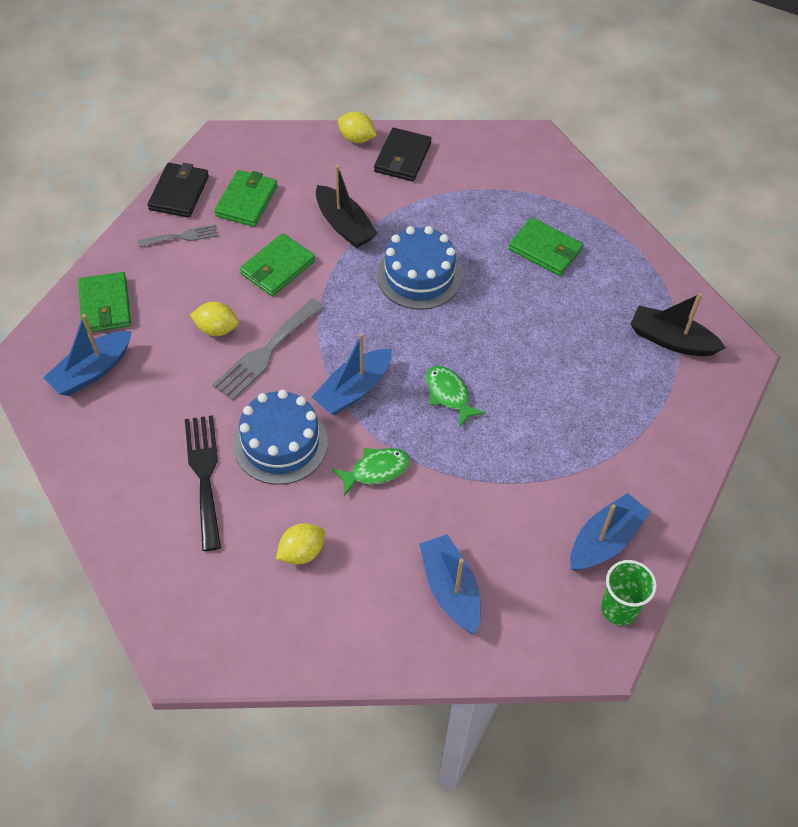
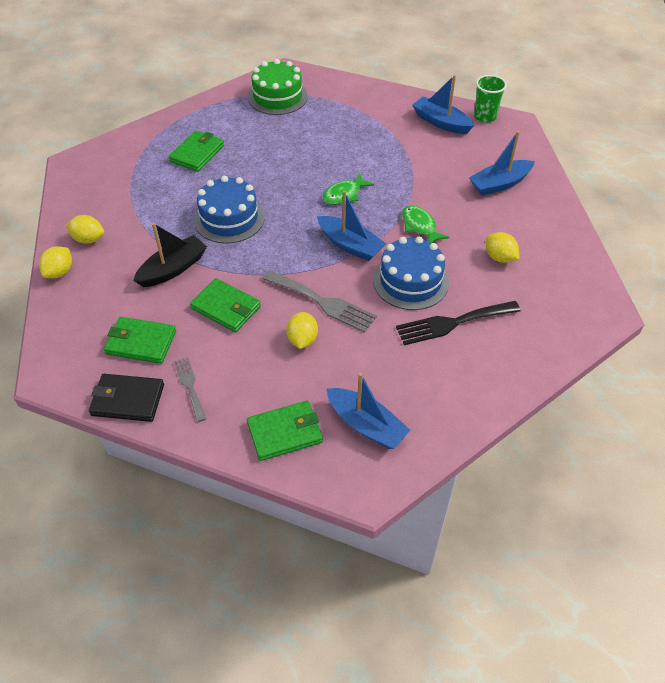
camera: 95 degrees left, 5 degrees down
(402, 157) = (88, 239): black wallet -> yellow lemon
(671, 340) = (277, 97): black boat -> green cake

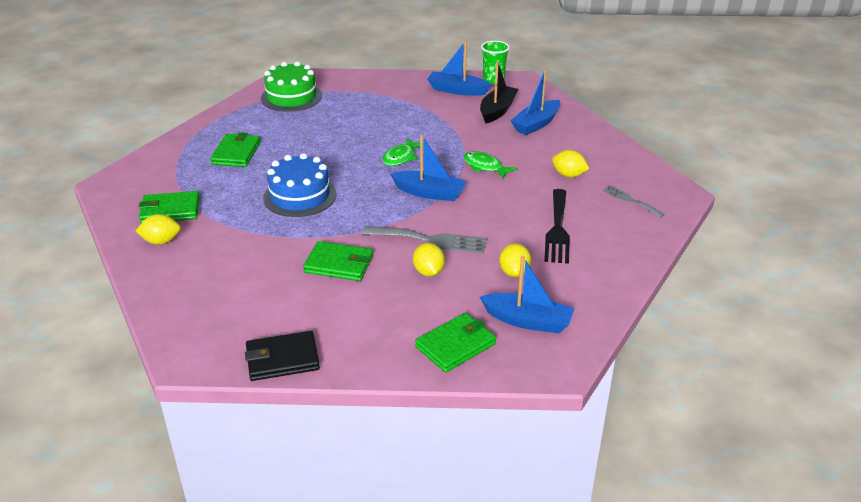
camera: 20 degrees left, 15 degrees down
(60, 272) = (145, 274): yellow lemon -> yellow lemon (514, 272)
(141, 342) = (268, 310): green wallet -> green wallet (170, 210)
(173, 269) = (266, 246): black boat -> black boat (497, 110)
(189, 386) = (340, 333): grey fork -> grey fork (630, 200)
(410, 281) = (501, 207): blue cake -> none
(452, 323) = (557, 229): black fork -> black fork turned 45 degrees counterclockwise

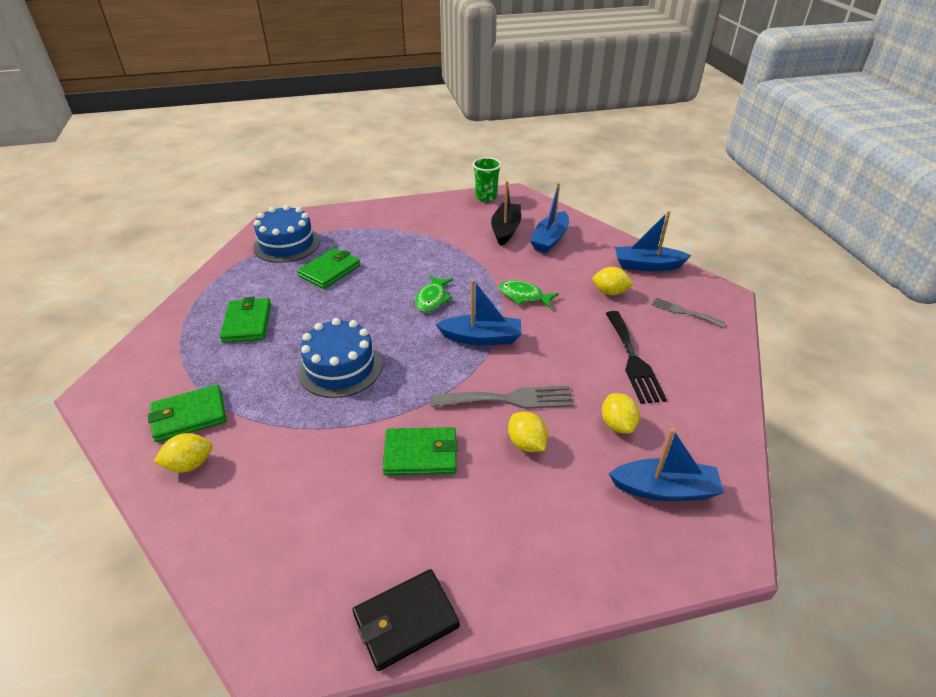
camera: 15 degrees left, 5 degrees up
(291, 97) = (287, 244): green cake -> blue cake
(456, 345) = (604, 545): green wallet -> green wallet (330, 271)
(457, 90) = (456, 213): blue boat -> blue boat (647, 265)

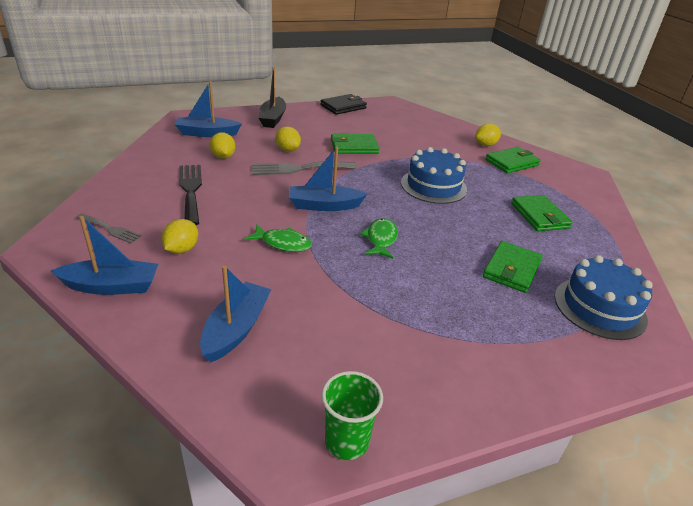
camera: 170 degrees right, 5 degrees down
(505, 230) = (304, 347): black boat -> black boat (272, 119)
(610, 292) = (182, 249): yellow lemon -> yellow lemon turned 75 degrees counterclockwise

